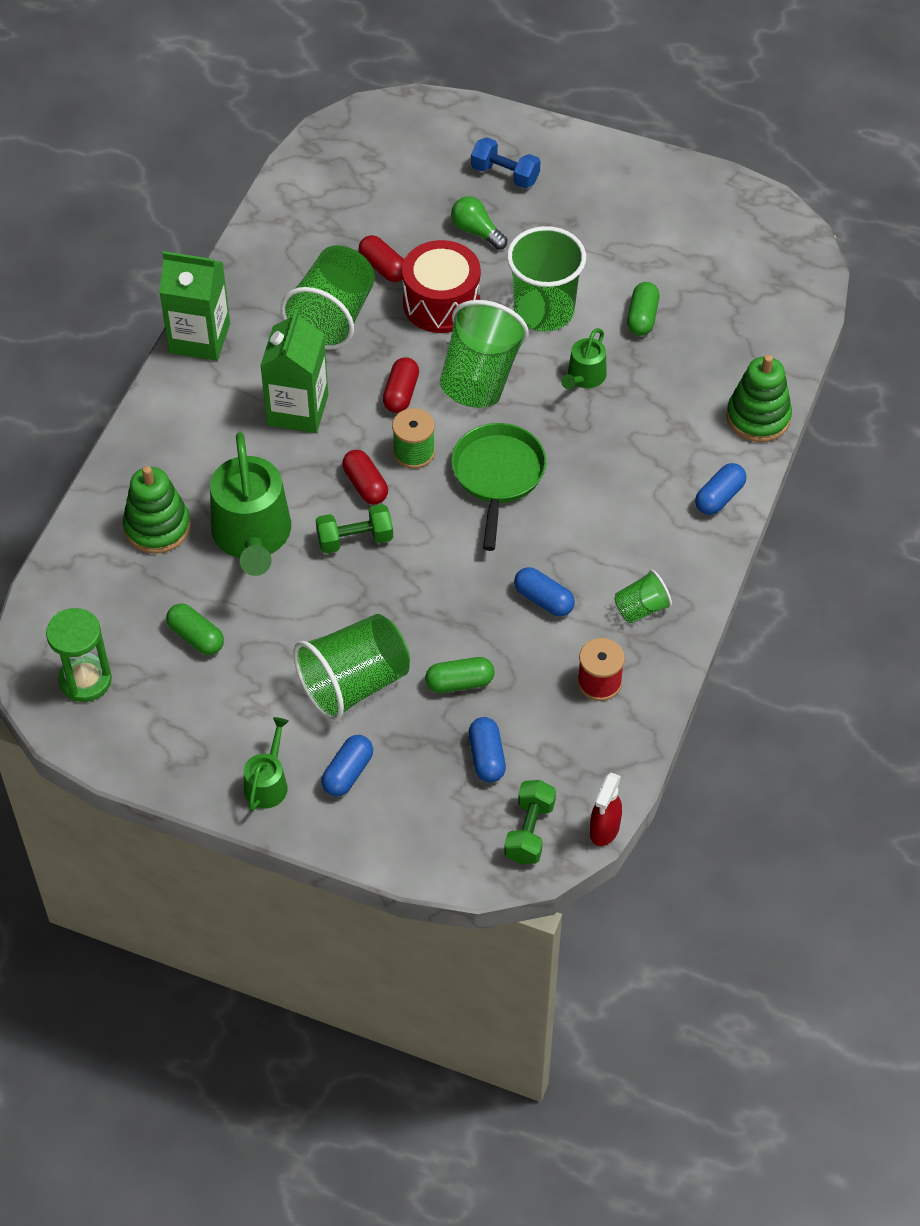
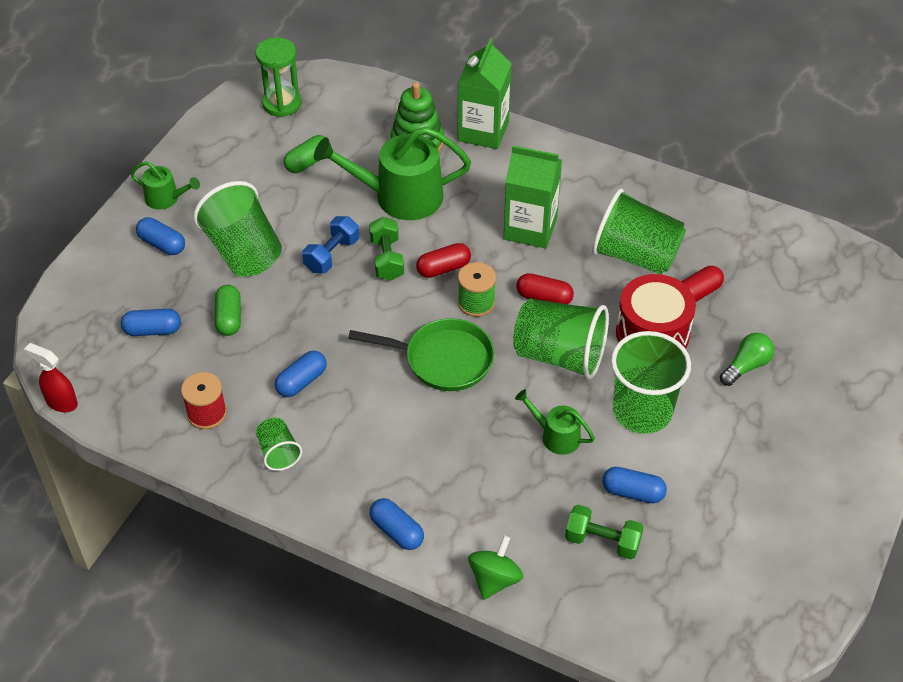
camera: 95 degrees right, 5 degrees down
(199, 338) = (613, 170): green carton -> green carton (483, 131)
(505, 174) = (826, 395): blue dumbbell -> blue dumbbell (332, 255)
(529, 831) = (75, 352): green dumbbell -> green dumbbell (602, 541)
(642, 317) = (633, 492): green capsule -> blue capsule
(758, 417) = (494, 579): green stacking toy -> green spinning top

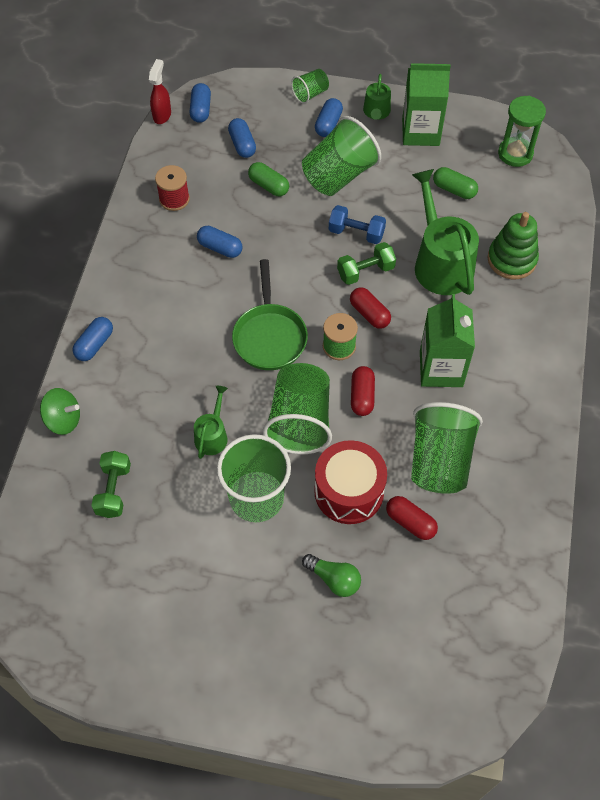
camera: 75 degrees right, 10 degrees up
(229, 318) = (268, 186): green capsule -> green capsule turned 60 degrees clockwise
(278, 452) = (149, 252): green cup -> green cup (310, 94)
(483, 131) = (548, 306): green carton -> green carton (420, 132)
(633, 492) = (168, 505): blue capsule -> blue capsule (201, 110)

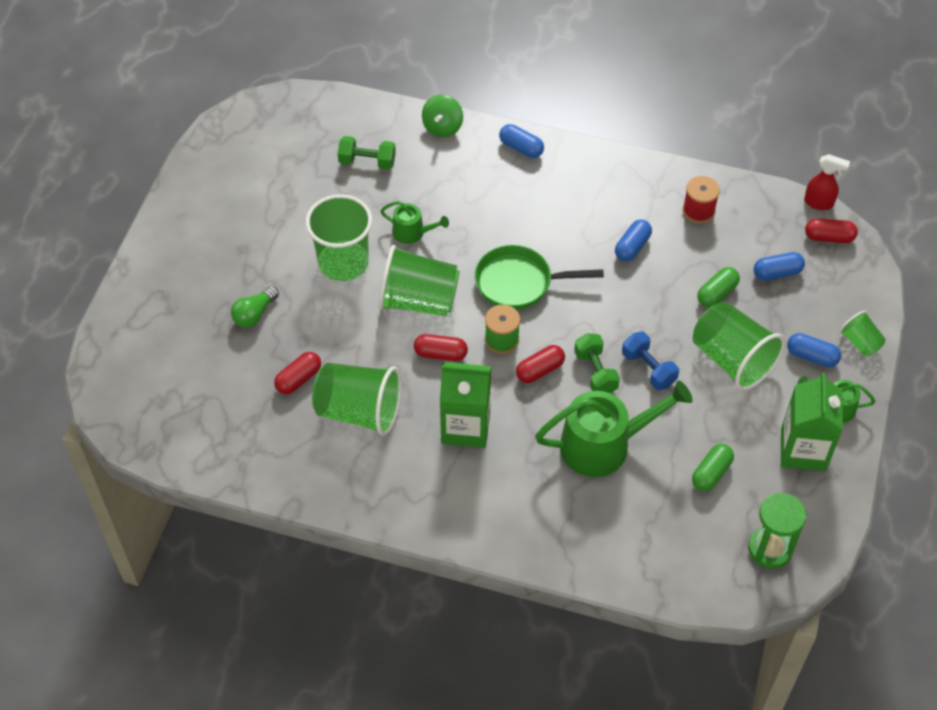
camera: 95 degrees right, 5 degrees down
(201, 110) = (829, 237): blue capsule -> red capsule
(349, 491) = (338, 333): red drum -> none
(356, 233) = (648, 369): blue dumbbell -> blue dumbbell turned 60 degrees counterclockwise
(511, 259) = (605, 517): green stacking toy -> none

